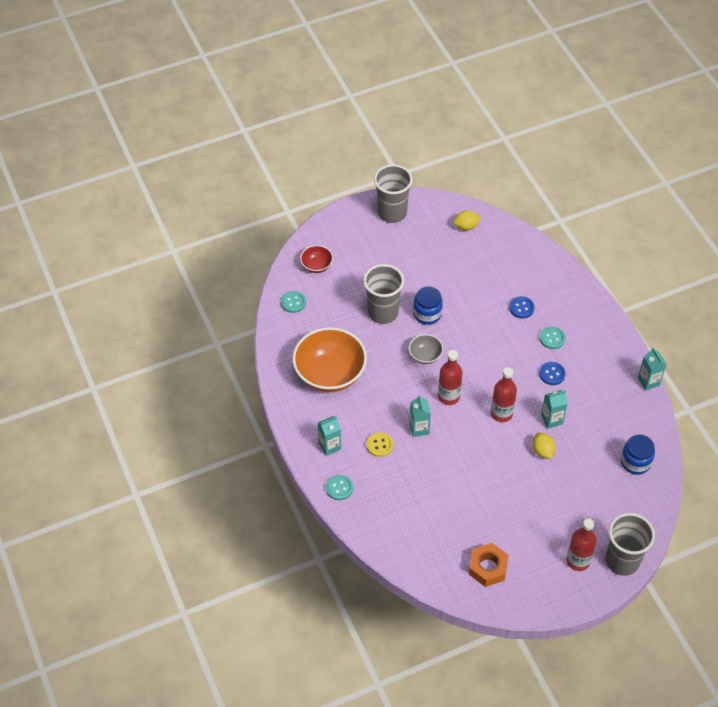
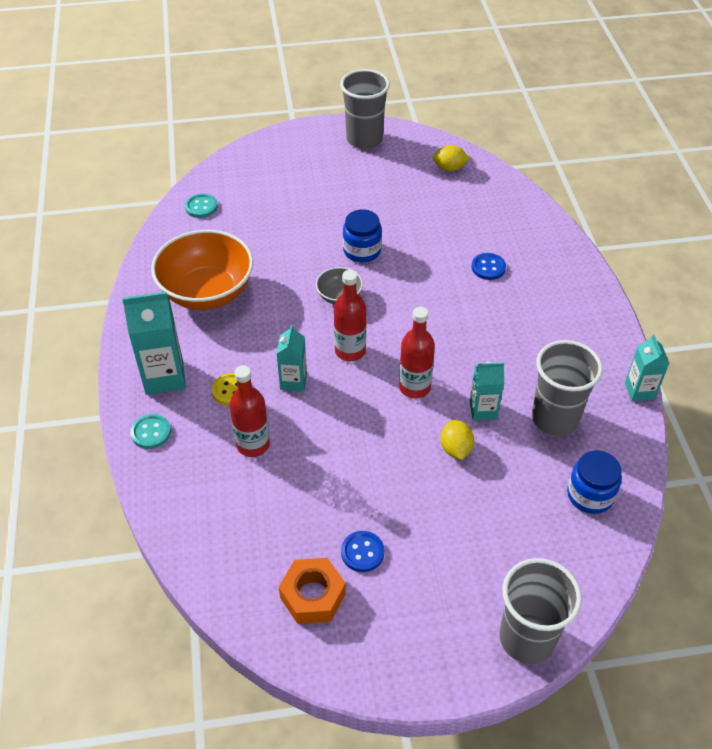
camera: 15 degrees right, 5 degrees down
(317, 266) = (248, 175): red bowl -> none
(329, 446) = (164, 377): turquoise carton -> turquoise carton, size x1.65
(383, 312) = (306, 238): grey cup -> grey cup (555, 418)
(552, 338) = (517, 310): turquoise button -> none
(552, 374) = (503, 353): blue button -> blue button (362, 552)
(578, 561) = (456, 620): red bottle -> red bottle (253, 444)

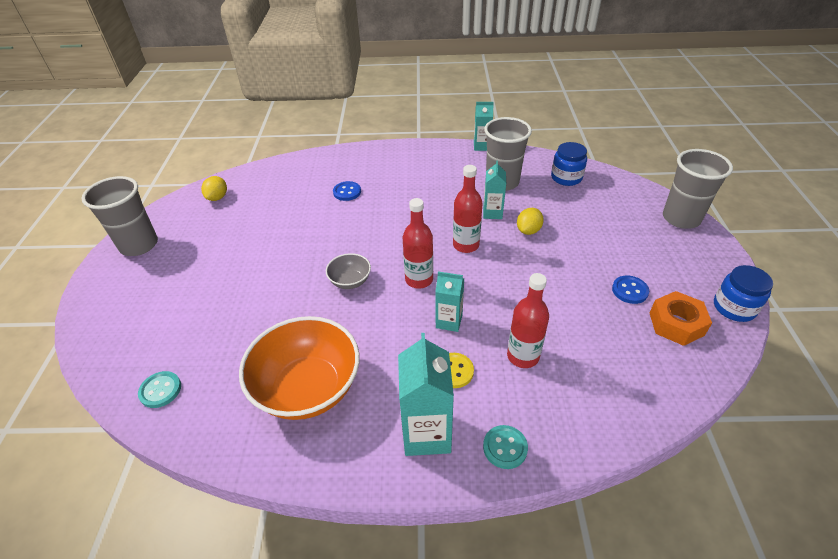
camera: 80 degrees left, 5 degrees down
(362, 250) = (296, 261): blue jar -> blue jar (734, 308)
(455, 449) = (528, 230): yellow lemon -> yellow lemon turned 60 degrees counterclockwise

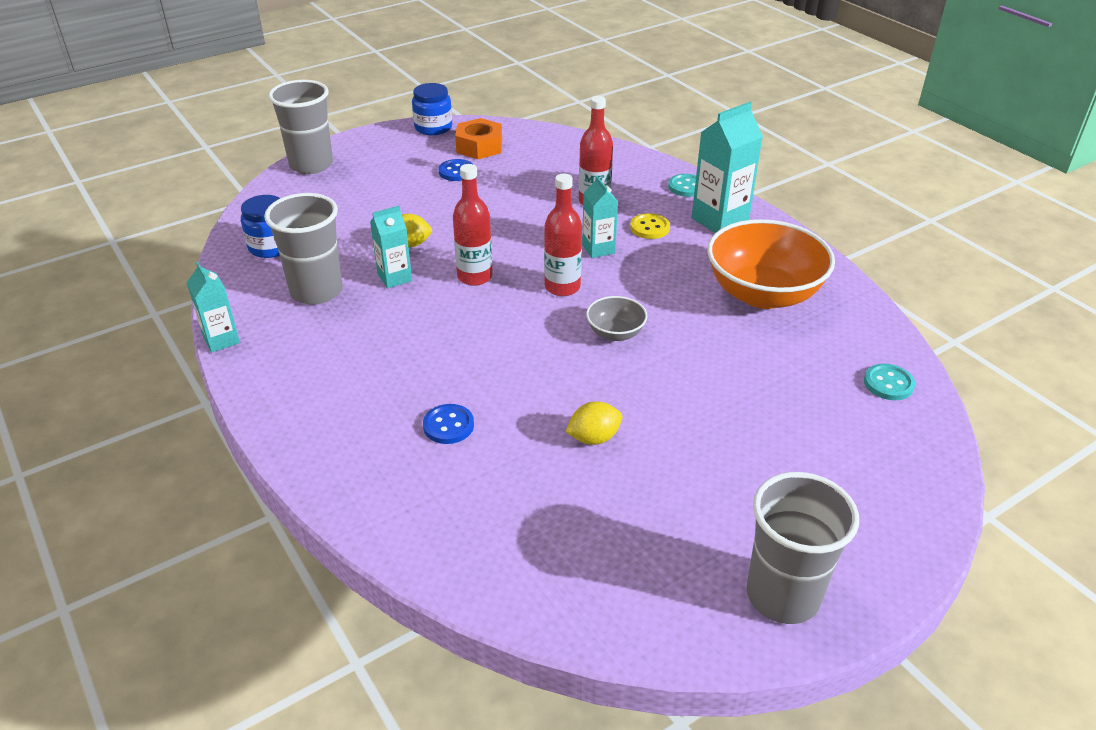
camera: 125 degrees left, 5 degrees down
(217, 197) = (592, 584): yellow lemon -> yellow lemon (593, 438)

